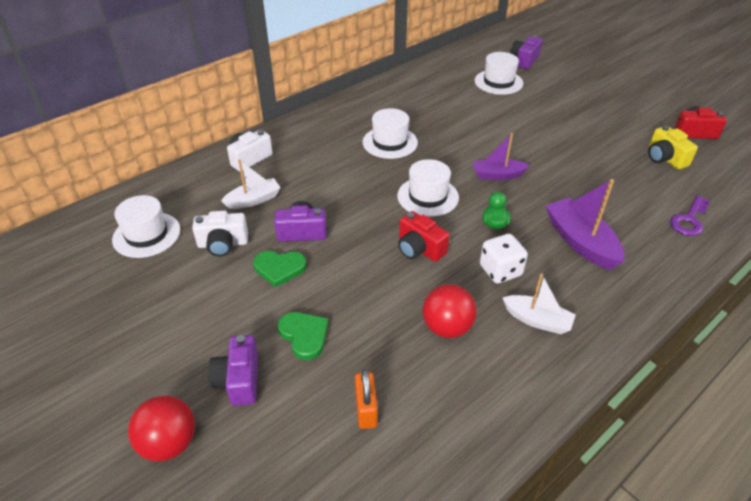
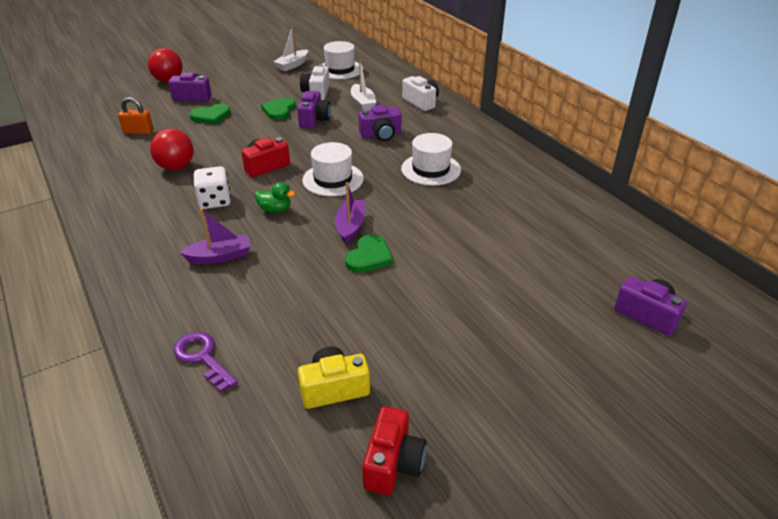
camera: 100 degrees right, 5 degrees down
(330, 178) = (381, 135): none -> purple camera
(498, 82) = (569, 271): white hat -> none
(531, 161) = (369, 257): none -> green heart
(537, 320) = (150, 208): white boat -> white boat (292, 65)
(580, 242) = (220, 257): purple boat -> purple boat, size x0.65

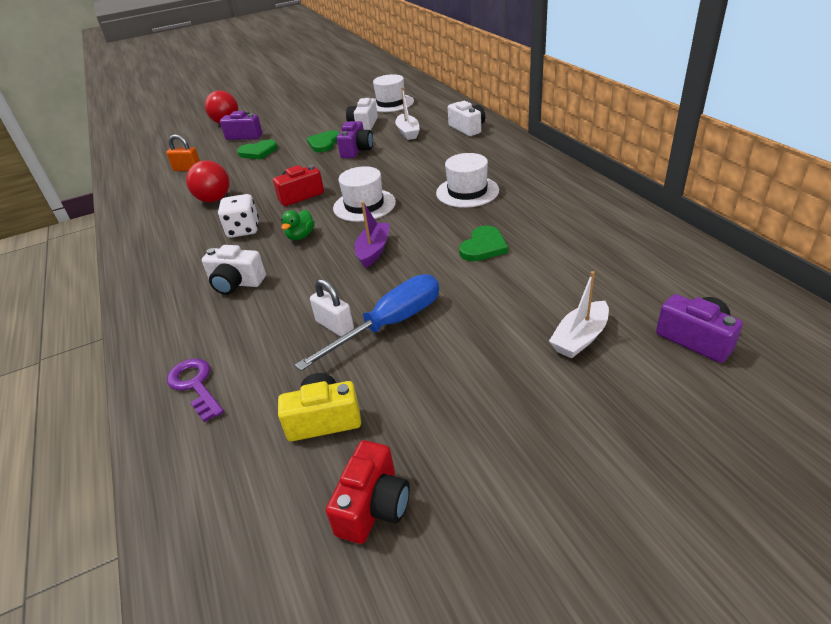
camera: 10 degrees right, 0 degrees up
(220, 257) = (236, 283): purple boat -> white camera
(275, 209) = (300, 236): green duck -> green duck turned 90 degrees clockwise
(292, 65) = (345, 102): white boat -> white boat (580, 338)
(327, 300) = (334, 325): none -> white padlock
(369, 257) = (387, 280): green heart -> green heart (483, 247)
(379, 299) = (390, 324): none -> blue screwdriver
(381, 135) = (421, 161): purple camera -> none

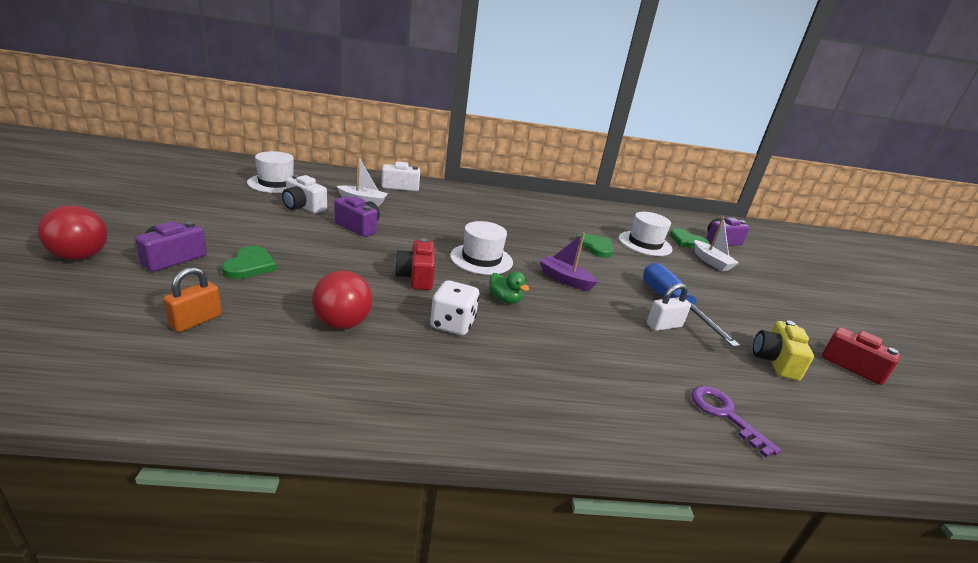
camera: 75 degrees left, 10 degrees down
(195, 385) = (725, 414): purple key -> purple key turned 75 degrees clockwise
(236, 283) = (563, 354): white camera -> none
(324, 143) = (308, 232): green heart -> green heart (687, 241)
(467, 192) = (510, 224): white hat -> white hat (645, 243)

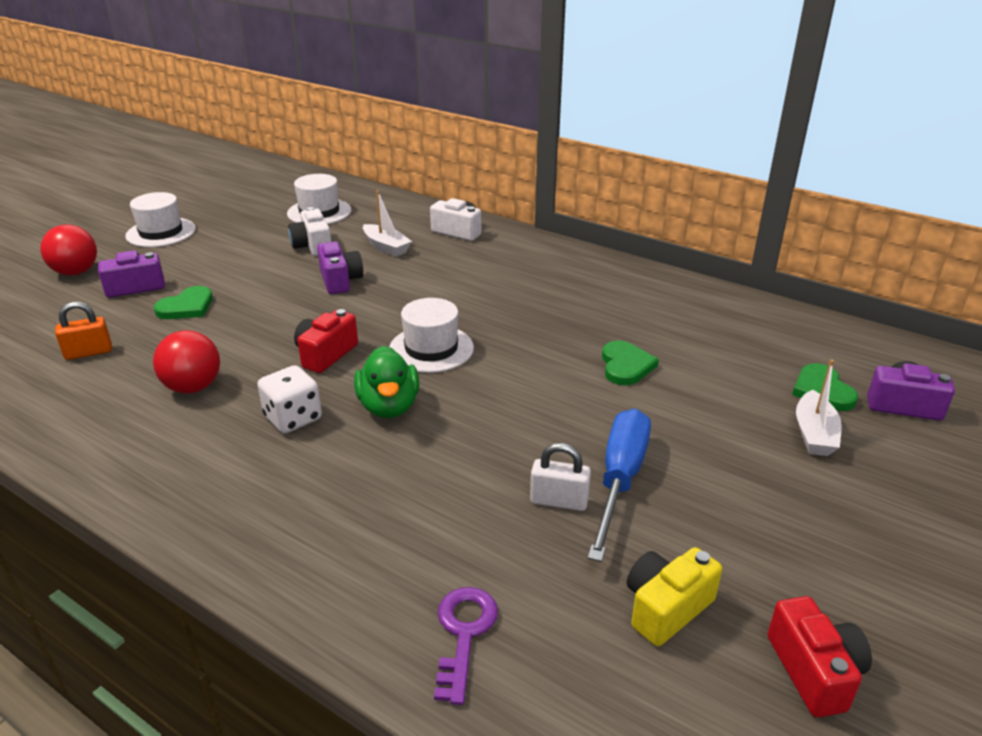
camera: 40 degrees right, 5 degrees up
(504, 299) = (389, 406): green duck -> green duck, size x1.63
(565, 279) = (506, 401): purple boat -> none
(645, 243) = (726, 377): white hat -> white hat (161, 232)

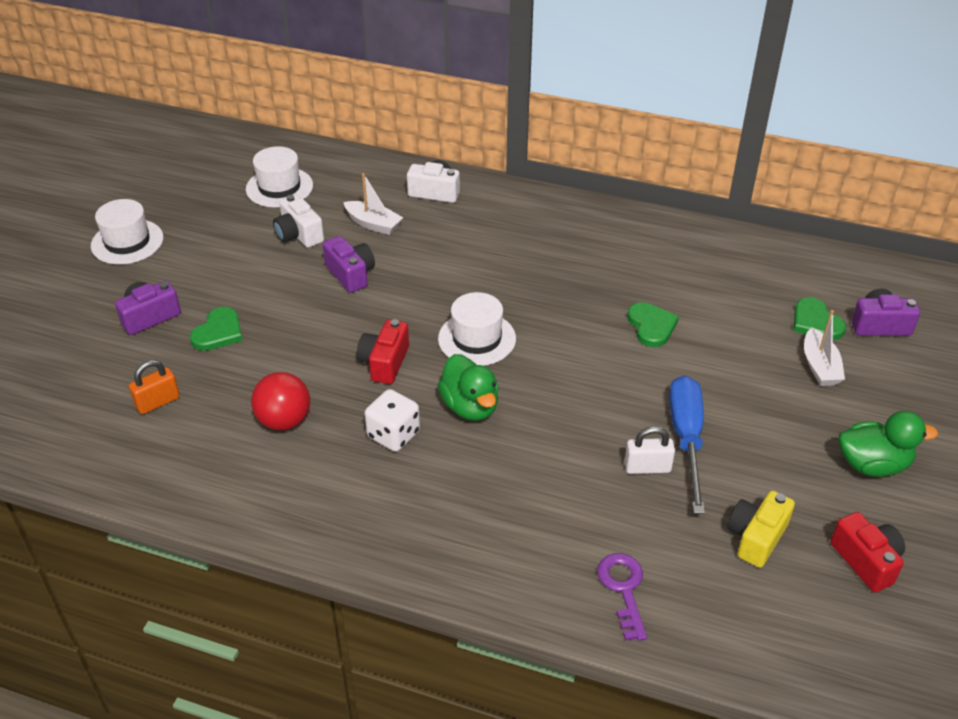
camera: 15 degrees left, 10 degrees up
(76, 272) = (73, 309): red ball -> none
(855, 552) = (872, 464): none -> green duck

